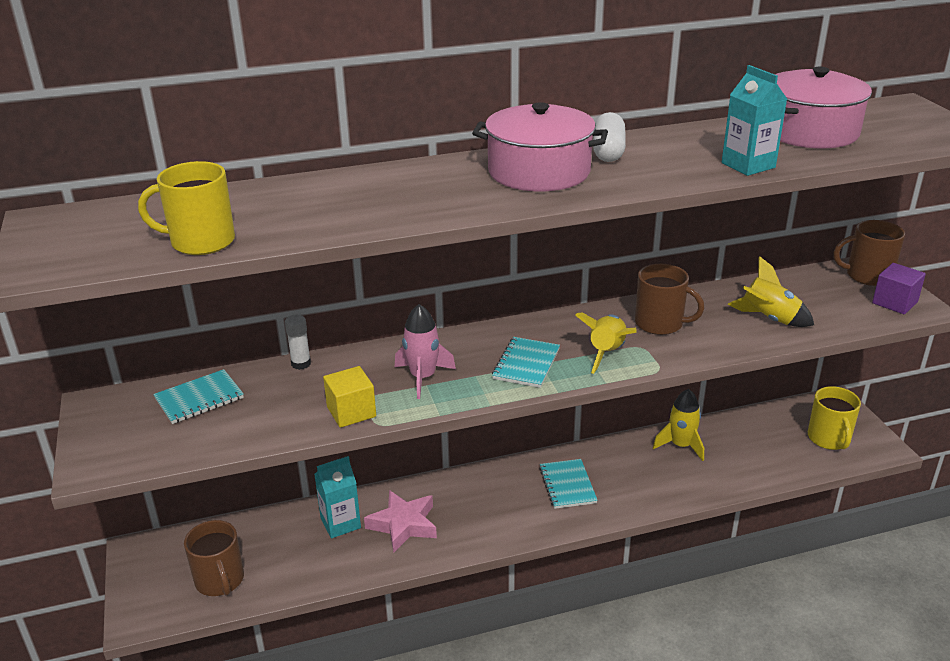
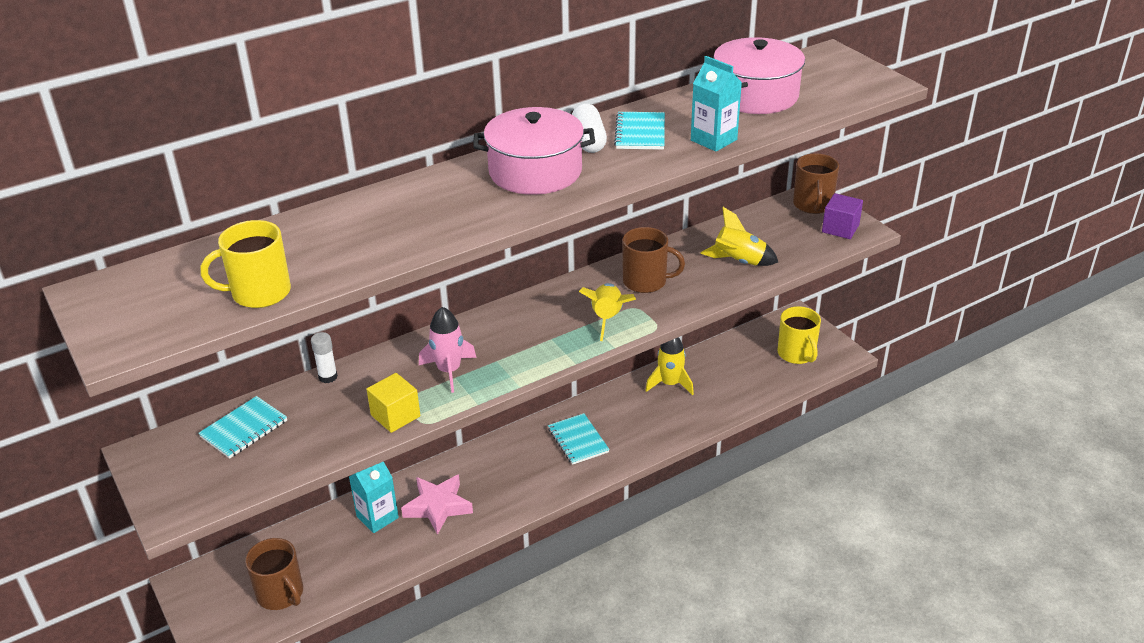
camera: 15 degrees left, 5 degrees up
(526, 364) = (539, 341): turquoise notebook -> turquoise notebook (640, 133)
(867, 276) = (813, 205): brown mug -> brown mug turned 75 degrees counterclockwise

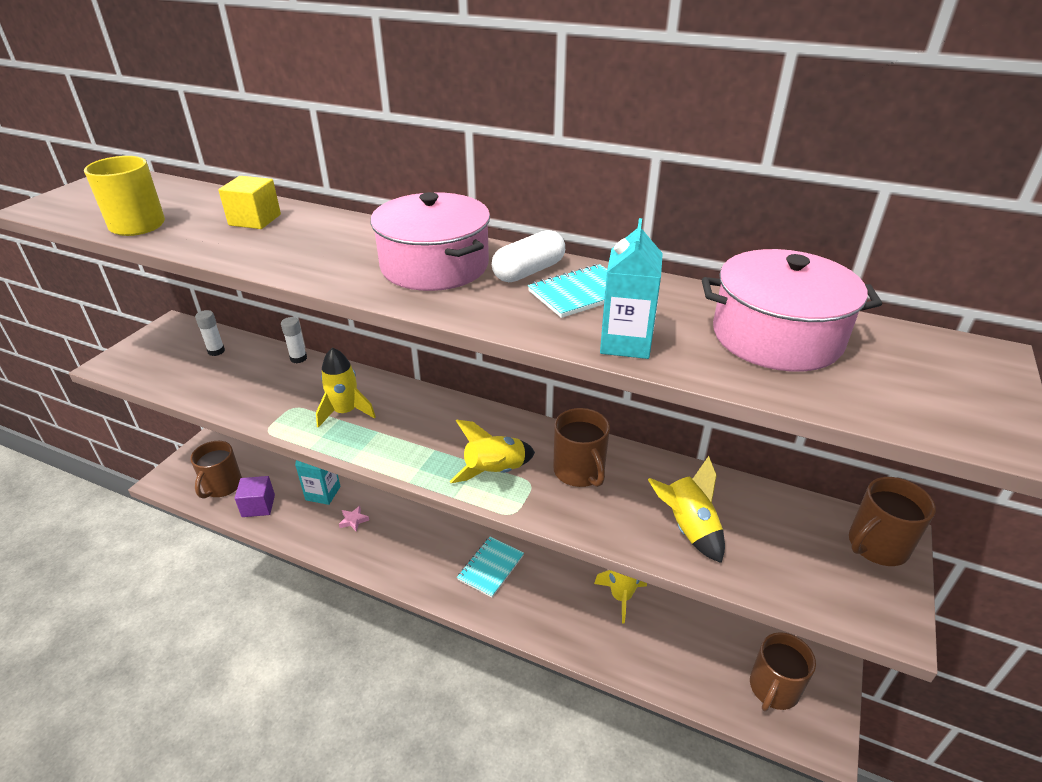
camera: 55 degrees right, 0 degrees up
(244, 429) = (216, 351): turquoise notebook -> white glue stick
(395, 416) = (268, 411): yellow cube -> yellow cube (255, 220)
(438, 507) = (353, 520): pink star -> pink star, size x0.47
(449, 371) = (345, 412): pink rocket -> yellow rocket
(797, 354) = (773, 688): yellow mug -> brown mug
(840, 228) = (864, 595): purple cube -> purple cube (258, 506)

